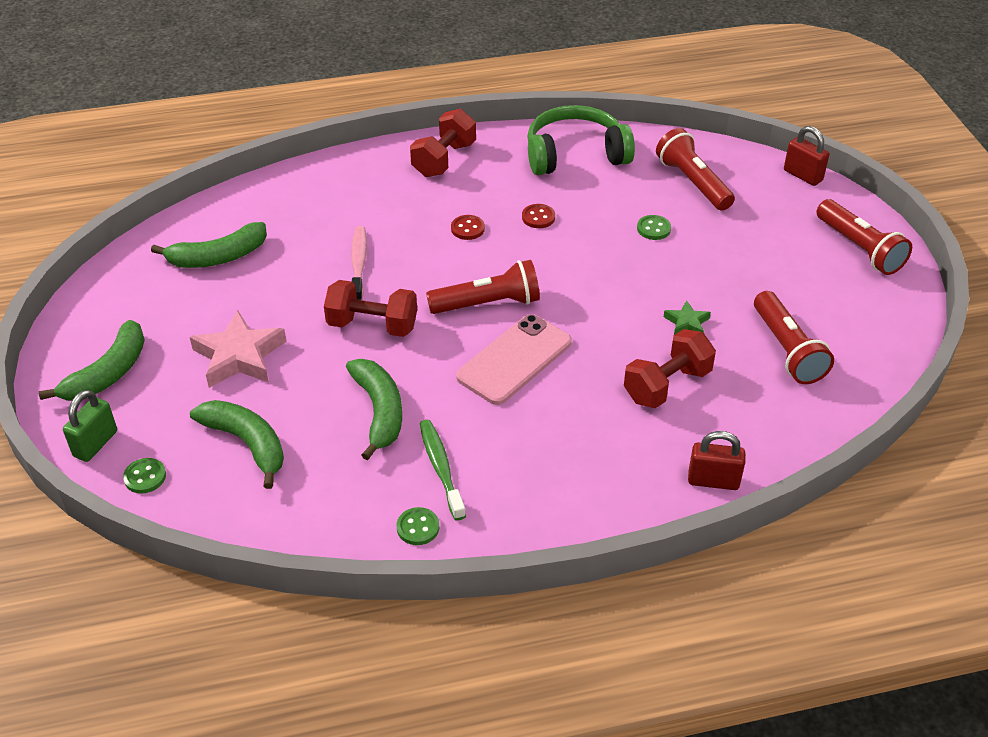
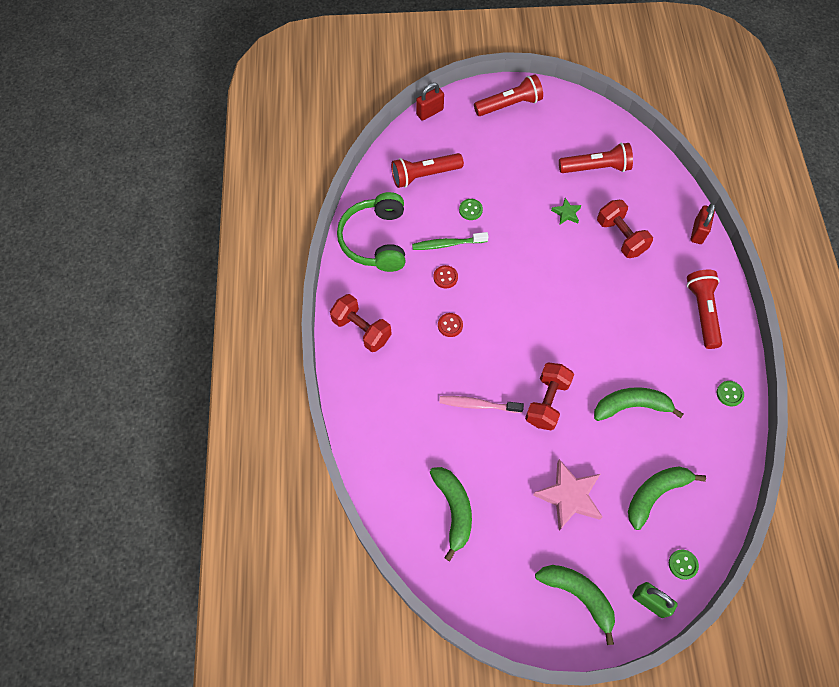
camera: 80 degrees left, 20 degrees up
(441, 468) = (682, 374): green toothbrush -> green toothbrush (447, 244)
(487, 304) = (534, 325): red flashlight -> red flashlight (702, 312)
(514, 360) = (590, 317): pink phone -> none

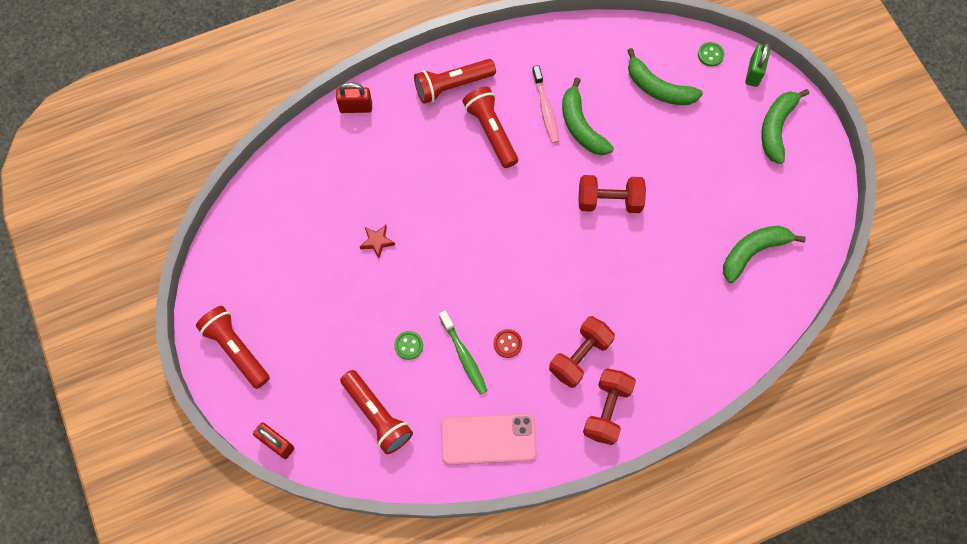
camera: 110 degrees left, 5 degrees up
(375, 240) = (488, 439): green headphones -> pink phone
(450, 325) = (564, 319): red button -> none
(478, 405) = (640, 263): pink toothbrush -> pink toothbrush (545, 109)
(566, 213) = (377, 241): green star -> red star
(569, 496) = (693, 157): pink star -> none
(596, 168) = (303, 227): red flashlight -> red flashlight (491, 132)
(620, 237) = (389, 179): red dumbbell -> red dumbbell (580, 356)
(729, 394) = (533, 47): green button -> none

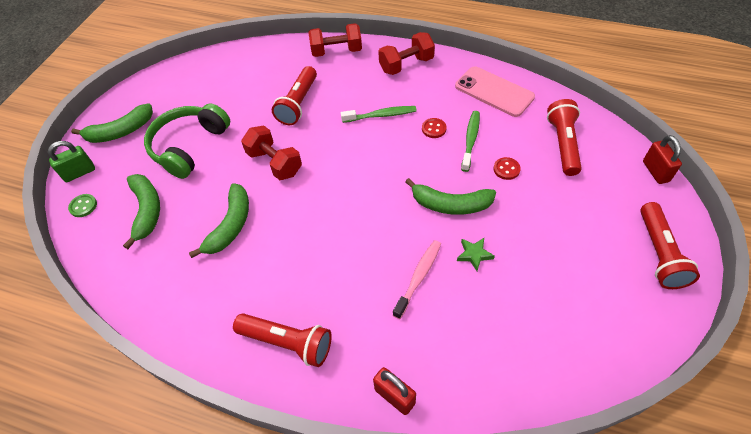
camera: 135 degrees left, 15 degrees down
(377, 241) = (474, 254): red star -> green star
(408, 345) = (506, 169): green button -> red button
(491, 132) = (299, 273): red flashlight -> red flashlight (298, 103)
(545, 109) = (239, 259): pink toothbrush -> pink toothbrush (419, 277)
(569, 322) = (381, 115): none -> green toothbrush
(580, 356) = (394, 96): red dumbbell -> red dumbbell (336, 51)
(700, 160) = (189, 146): none -> green headphones
(753, 252) = (231, 81): green banana -> green banana (450, 204)

